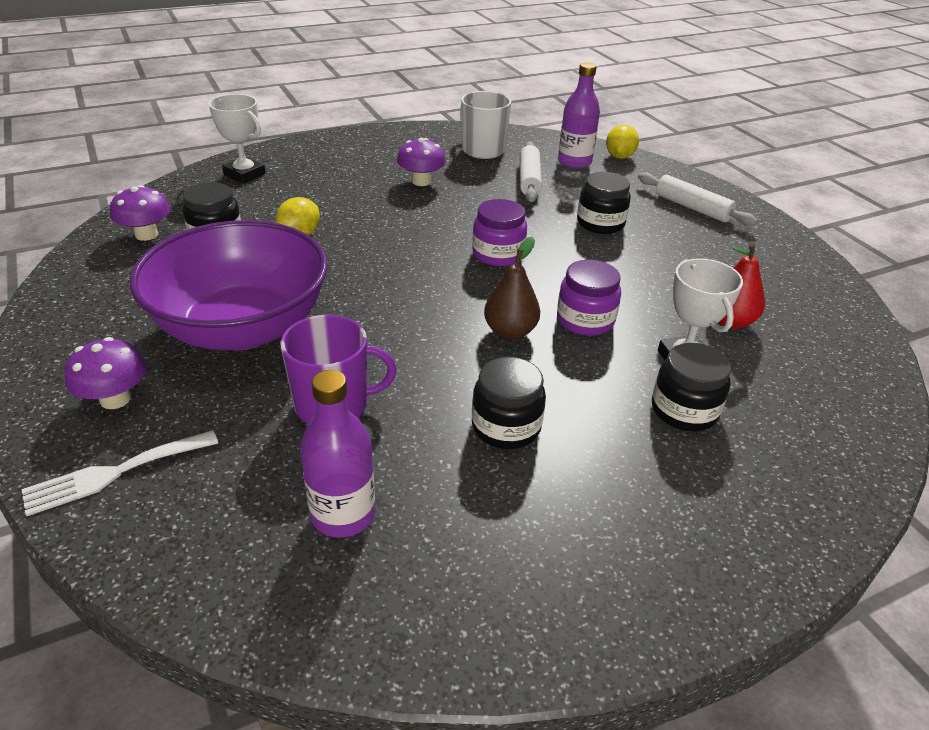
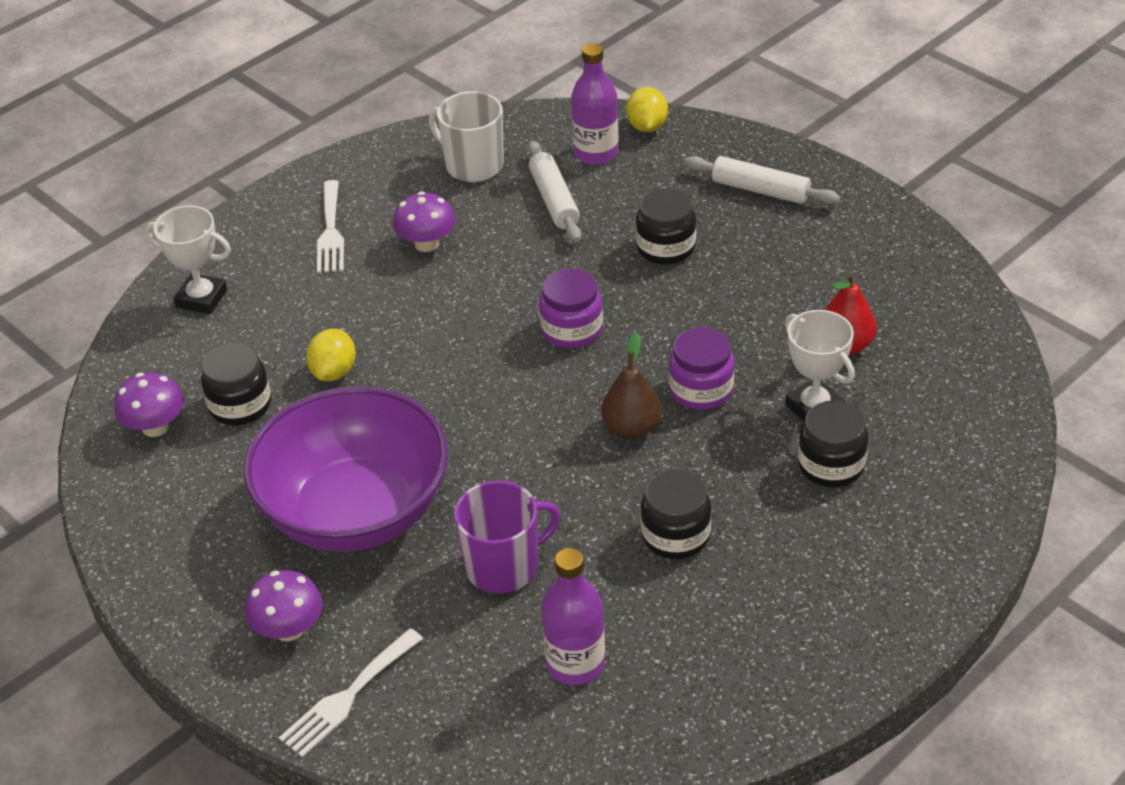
camera: 15 degrees left, 5 degrees up
(360, 161) = (330, 232): none -> white fork

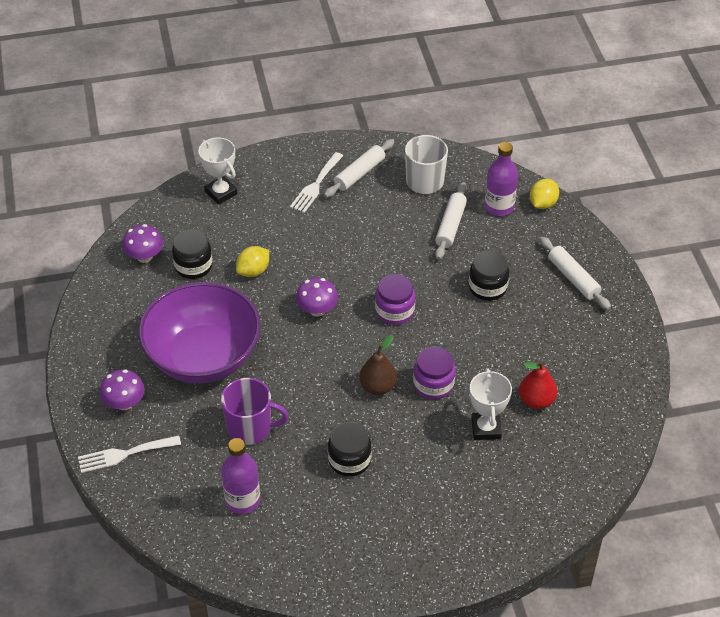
camera: 30 degrees right, 5 degrees up
(379, 193) = (359, 173): none -> white rolling pin
(426, 244) = (360, 218): purple mushroom -> purple mushroom (317, 310)
(831, 465) = (465, 467): black jar -> none

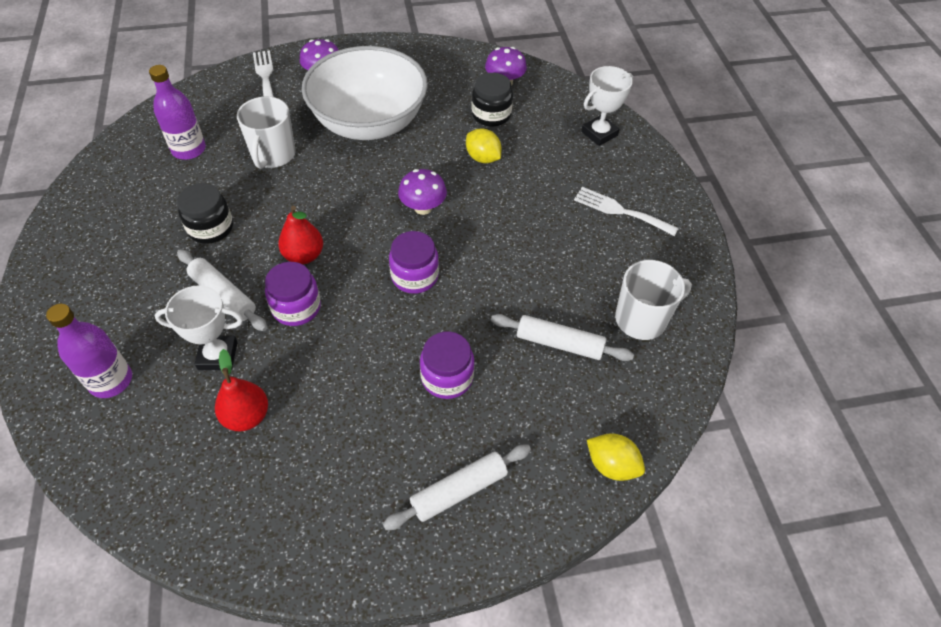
camera: 90 degrees right, 5 degrees up
(203, 357) = (369, 123): purple bowl -> white bowl
(250, 428) = (273, 155): purple mug -> white mug
(359, 173) = (646, 252): white rolling pin -> white rolling pin (223, 295)
(378, 386) = (304, 255): brown pear -> red pear
(487, 287) = (447, 377): black jar -> purple jar
(499, 207) = (600, 405): purple bottle -> purple bottle (111, 381)

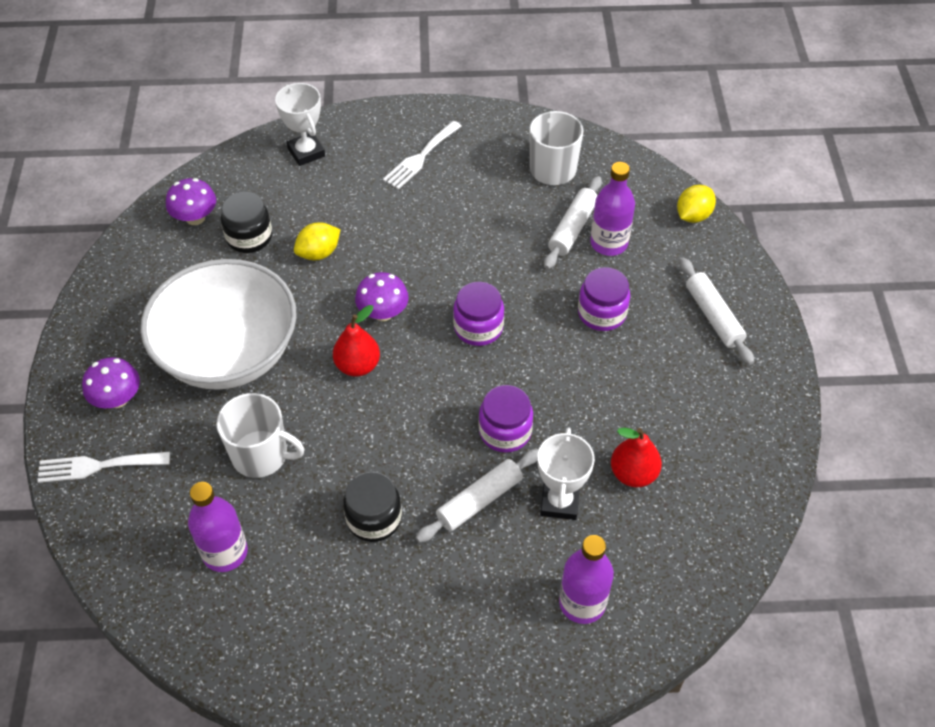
camera: 80 degrees left, 0 degrees up
(304, 255) = (434, 424): red pear -> red pear (357, 366)
(546, 379) = (609, 243): none -> purple bottle

